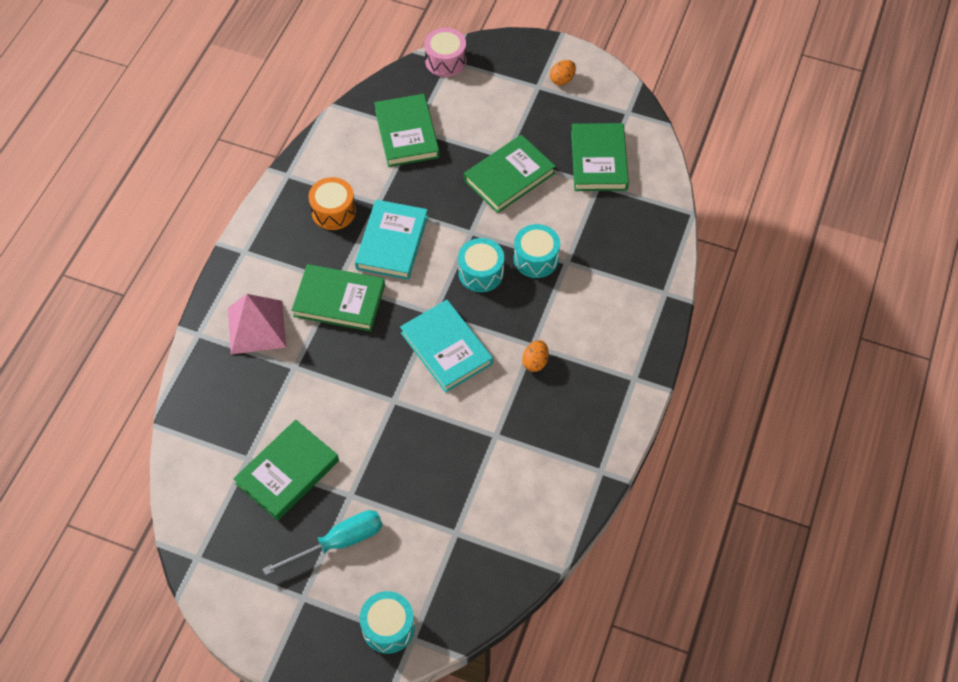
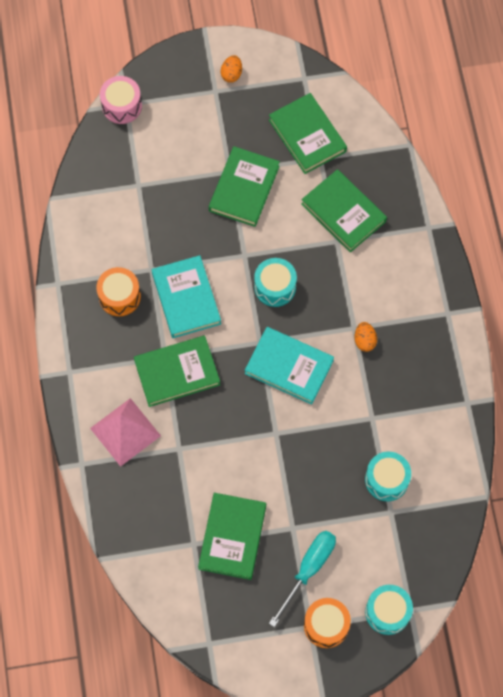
camera: 30 degrees left, 10 degrees up
(319, 605) = (326, 625): none -> orange drum
(407, 133) = (133, 192): green book -> green book (343, 212)
(536, 259) = (311, 251): turquoise drum -> turquoise drum (386, 480)

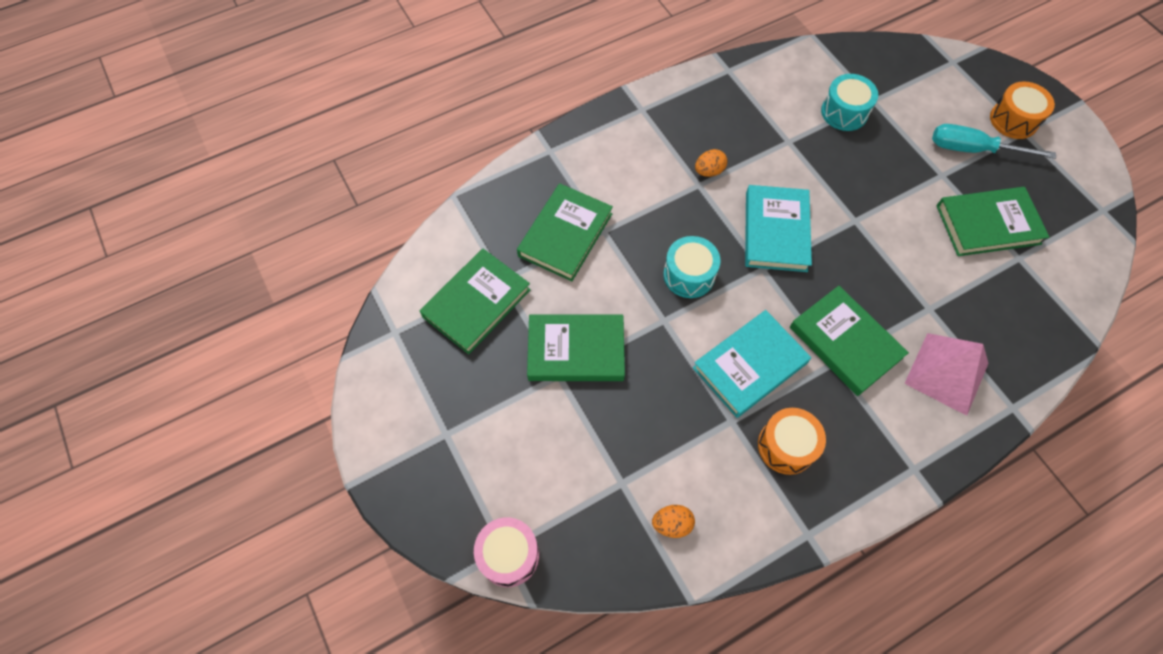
camera: 110 degrees left, 5 degrees down
(231, 74) = (413, 422): orange egg -> orange egg (672, 524)
(387, 612) = (967, 78): turquoise drum -> none

